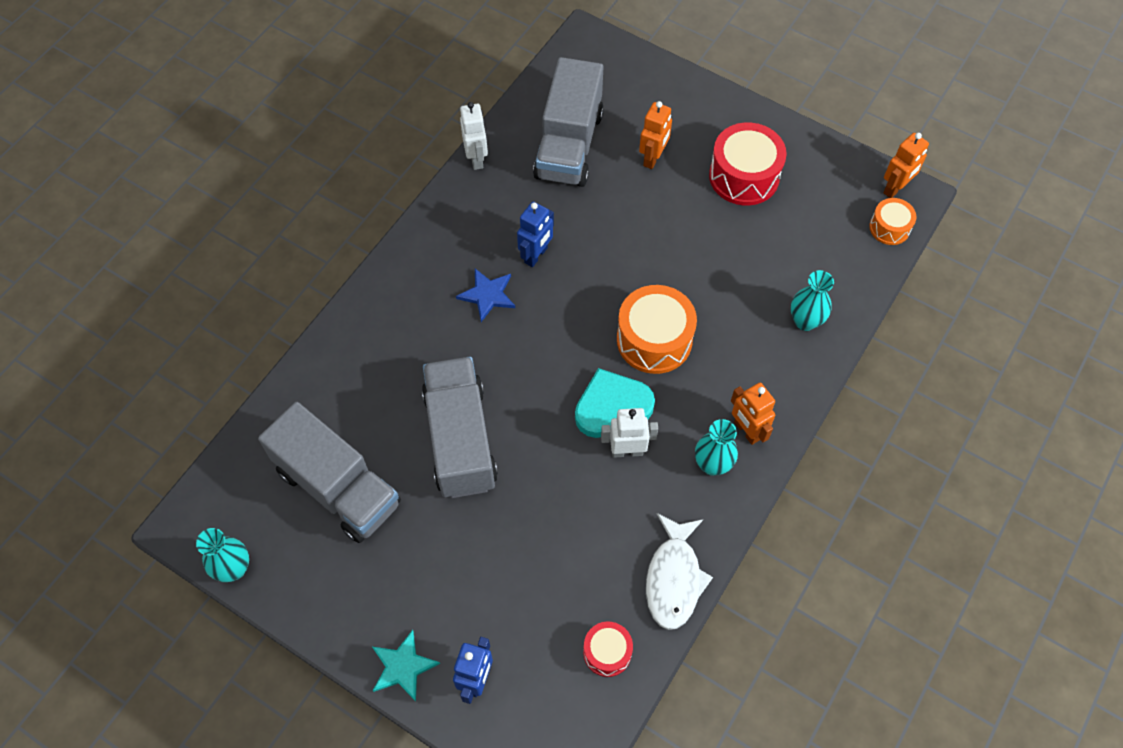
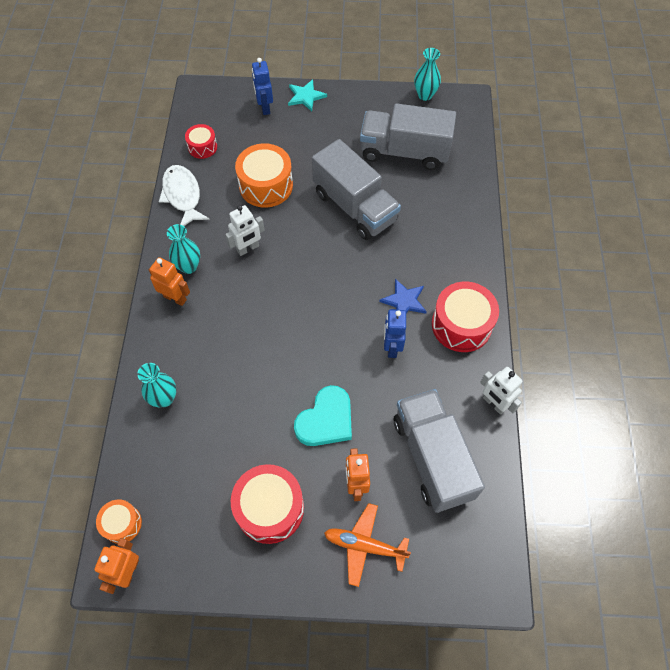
camera: 150 degrees right, 0 degrees up
(447, 241) = (461, 325): none -> red drum
(612, 406) = (273, 270): turquoise heart -> turquoise heart (326, 420)
(654, 340) = (269, 328): orange drum -> orange drum (266, 185)
(675, 113) = (364, 545): none -> orange plane

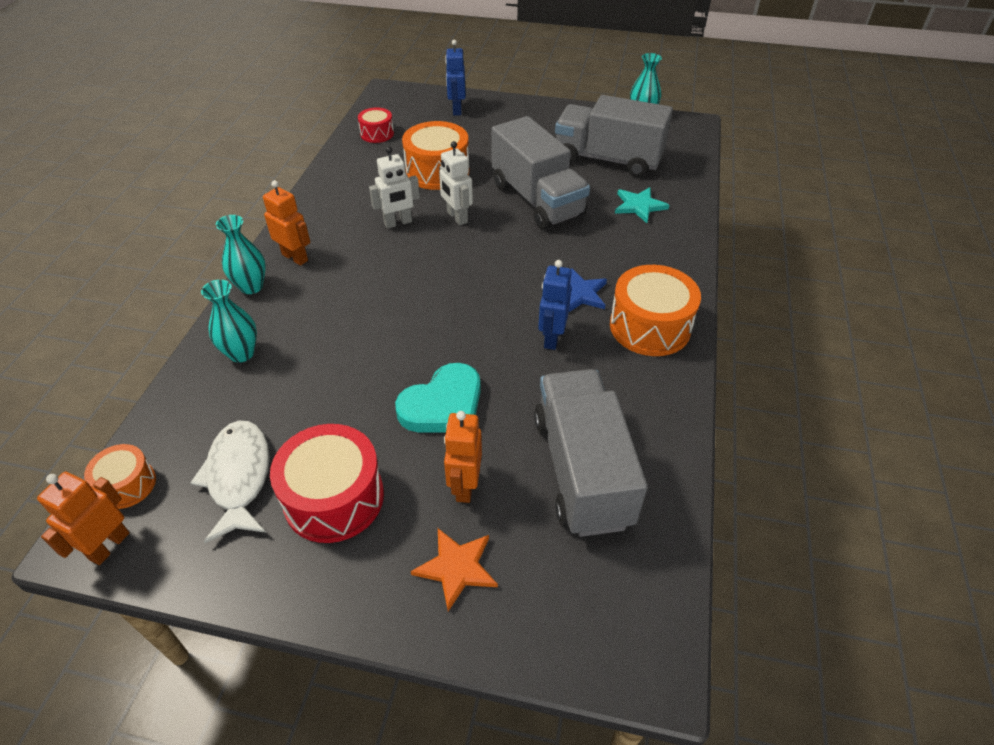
camera: 10 degrees right, 15 degrees down
(182, 196) = (339, 170): white fish -> white fish (239, 477)
(188, 266) = (322, 231): turquoise vase -> turquoise vase (251, 286)
(306, 96) = (505, 105): turquoise star -> turquoise star (639, 206)
(364, 545) = (456, 568): orange plane -> orange star
(461, 325) = (650, 326): red drum -> orange drum
(494, 403) = (682, 418): white robot -> white robot (457, 217)

